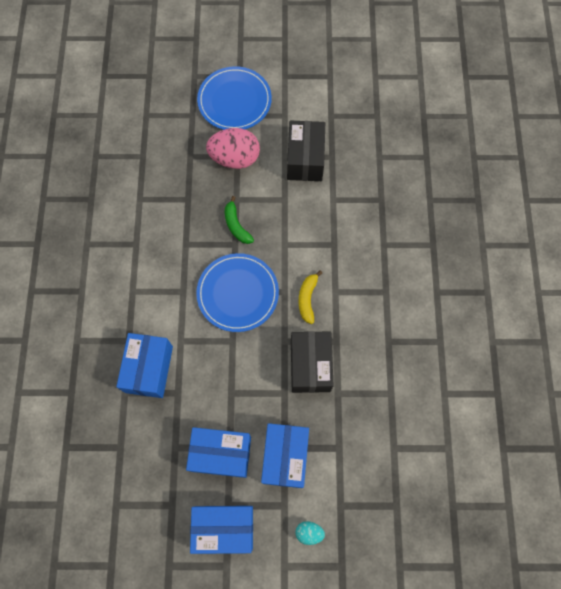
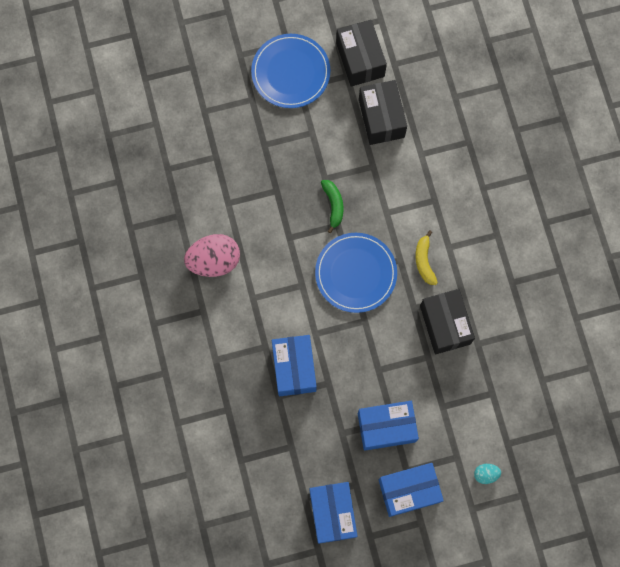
camera: 15 degrees left, 5 degrees up
(235, 158) = (310, 135): pink egg -> pink egg (214, 261)
(236, 225) = (333, 205): green banana -> green banana turned 150 degrees counterclockwise
(285, 457) = (445, 414): blue box -> blue box (332, 513)
(301, 105) = (360, 59): none -> black box

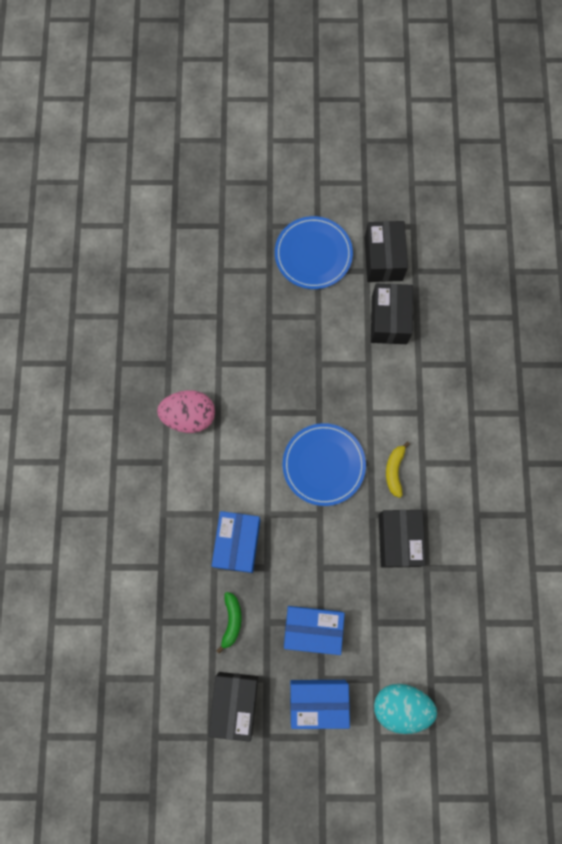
camera: 15 degrees right, 0 degrees up
(332, 513) = (235, 702): blue box -> black box
(333, 205) = (320, 392): green banana -> green banana (231, 621)
(485, 474) = (400, 705): turquoise egg -> turquoise egg, size x2.15

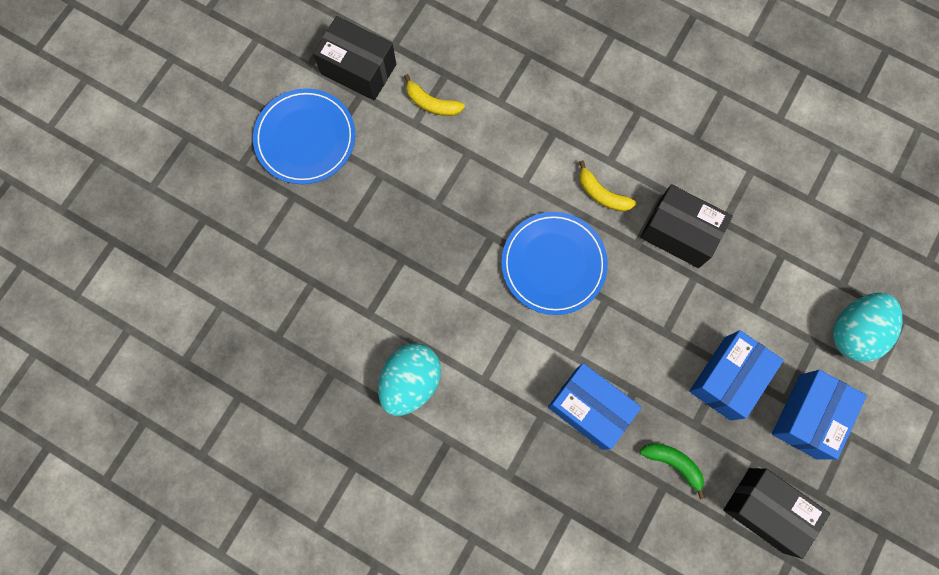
camera: 60 degrees left, 0 degrees up
(189, 416) = (411, 381): pink egg -> turquoise egg
(389, 320) = (431, 103): black box -> yellow banana

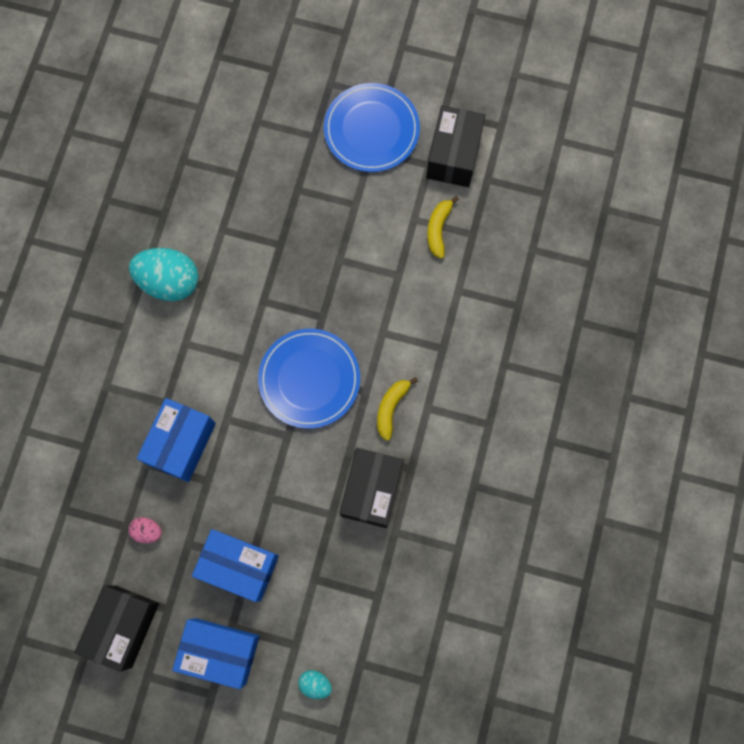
camera: 75 degrees right, 0 degrees up
(673, 463) = (147, 531): green banana -> pink egg
(854, 331) = (315, 683): turquoise egg -> turquoise egg, size x0.47

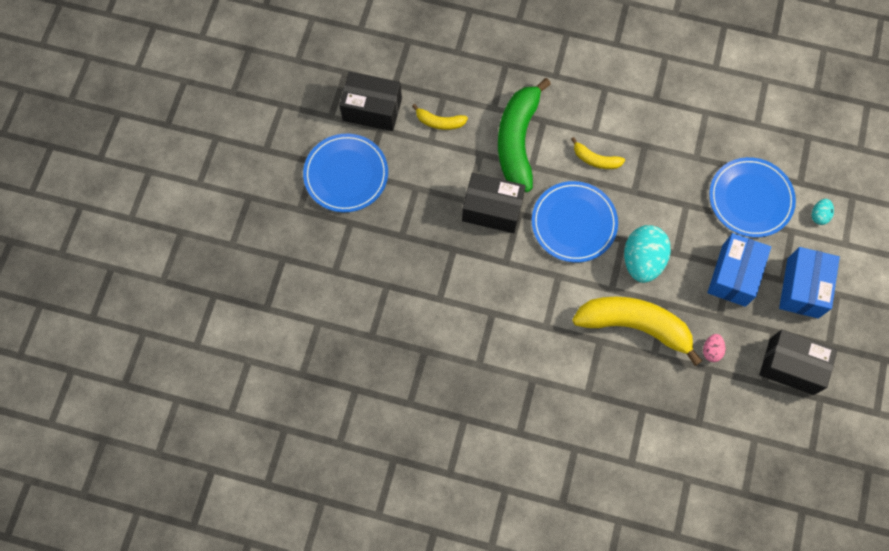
camera: 90 degrees left, 5 degrees down
(169, 282) = (489, 342): turquoise egg -> turquoise egg (642, 260)
(181, 443) = (635, 326): blue box -> yellow banana
(338, 596) = (750, 199): none -> blue plate
(371, 490) = (664, 174): black box -> black box (492, 210)
(415, 317) = (518, 140): none -> green banana

